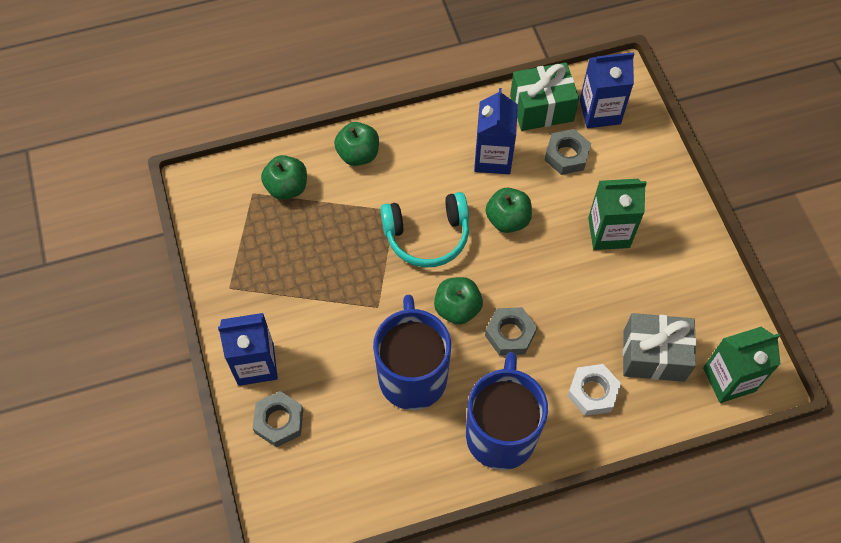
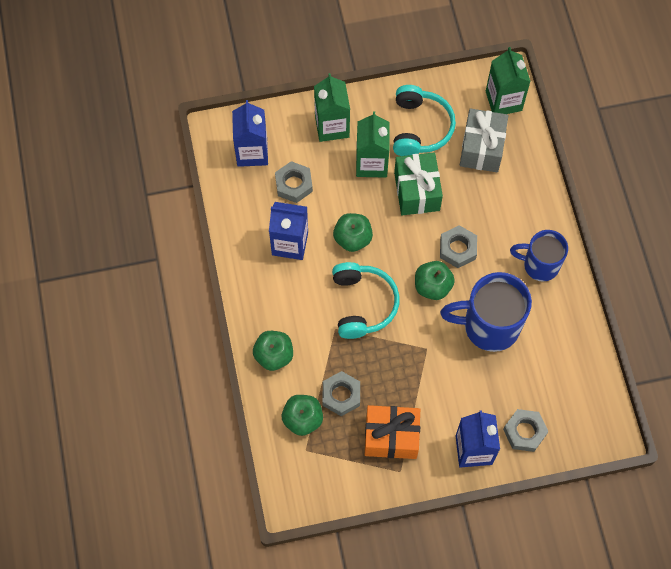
camera: 85 degrees left, 5 degrees up
(269, 276) = (391, 437): none -> orange gift
(316, 222) = (341, 395): none -> grey nut
(501, 432) = (539, 265): blue mug -> blue mug, size x0.65
(541, 108) = (242, 198): green gift -> green gift (417, 191)
(592, 392) = (509, 196): white nut -> none
(649, 187) = (332, 126): none -> green carton
(668, 283) = (420, 128): none -> turquoise headphones

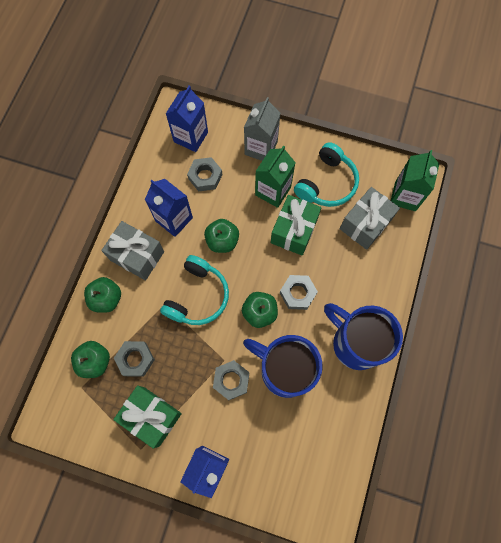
camera: 30 degrees right, 5 degrees up
(276, 298) = (137, 255): none -> grey gift
(332, 126) = (261, 148): green carton -> grey carton
(391, 437) = (151, 416): orange gift -> green gift
(524, 432) = (258, 477): grey nut -> grey nut (231, 380)
(539, 265) = (355, 343): blue mug -> blue mug, size x1.53

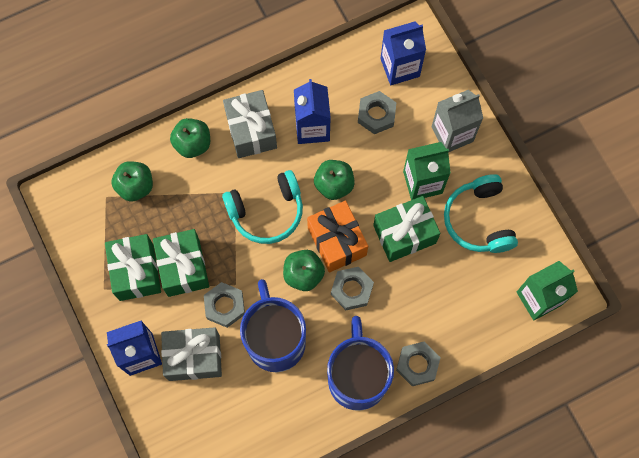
camera: 45 degrees right, 0 degrees up
(135, 359) = (167, 215): grey nut -> grey nut (417, 365)
(180, 382) = (183, 267): none -> green gift
(259, 273) = (337, 241): none -> orange gift
(327, 183) = (478, 220): turquoise headphones -> turquoise headphones turned 90 degrees clockwise
(365, 224) = (474, 288): grey gift -> grey gift (194, 357)

